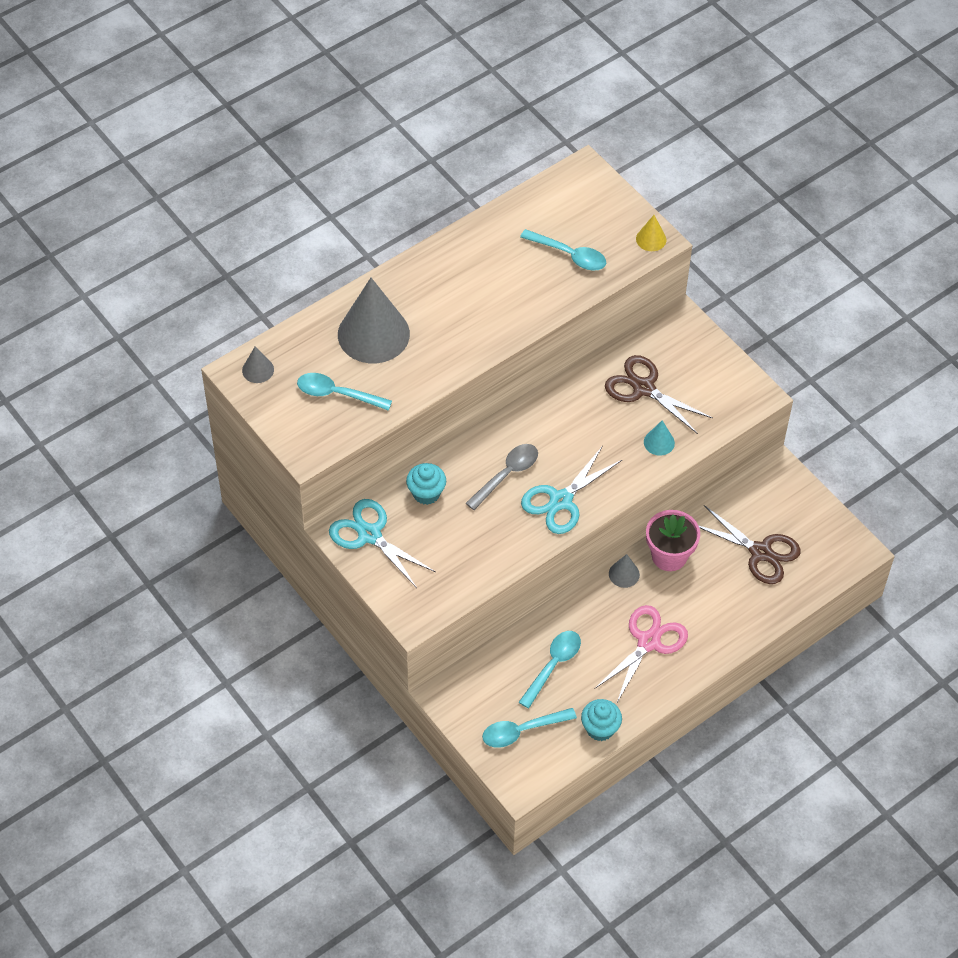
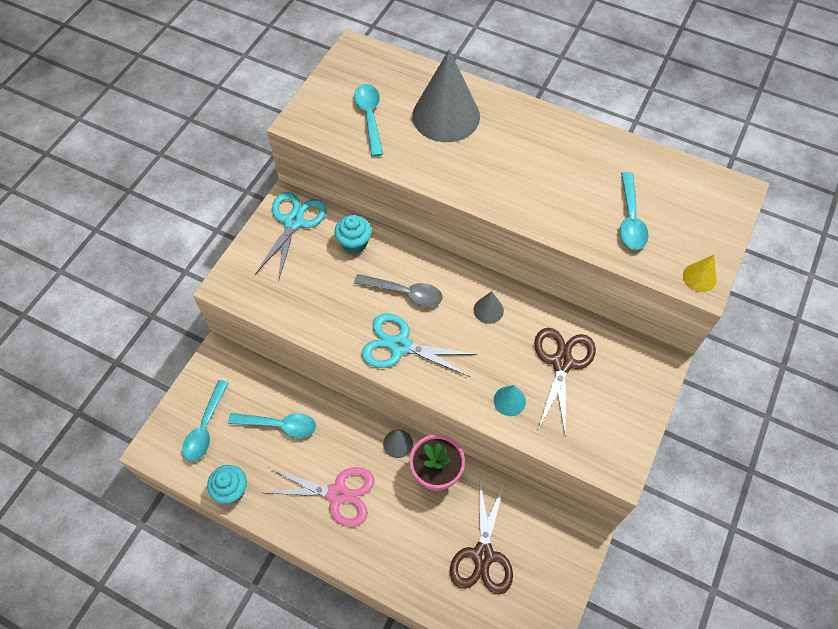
camera: 65 degrees right, 5 degrees up
(258, 370) = (364, 60): grey cone -> grey cone (488, 310)
(522, 731) = (205, 428): turquoise spoon -> turquoise spoon turned 120 degrees counterclockwise

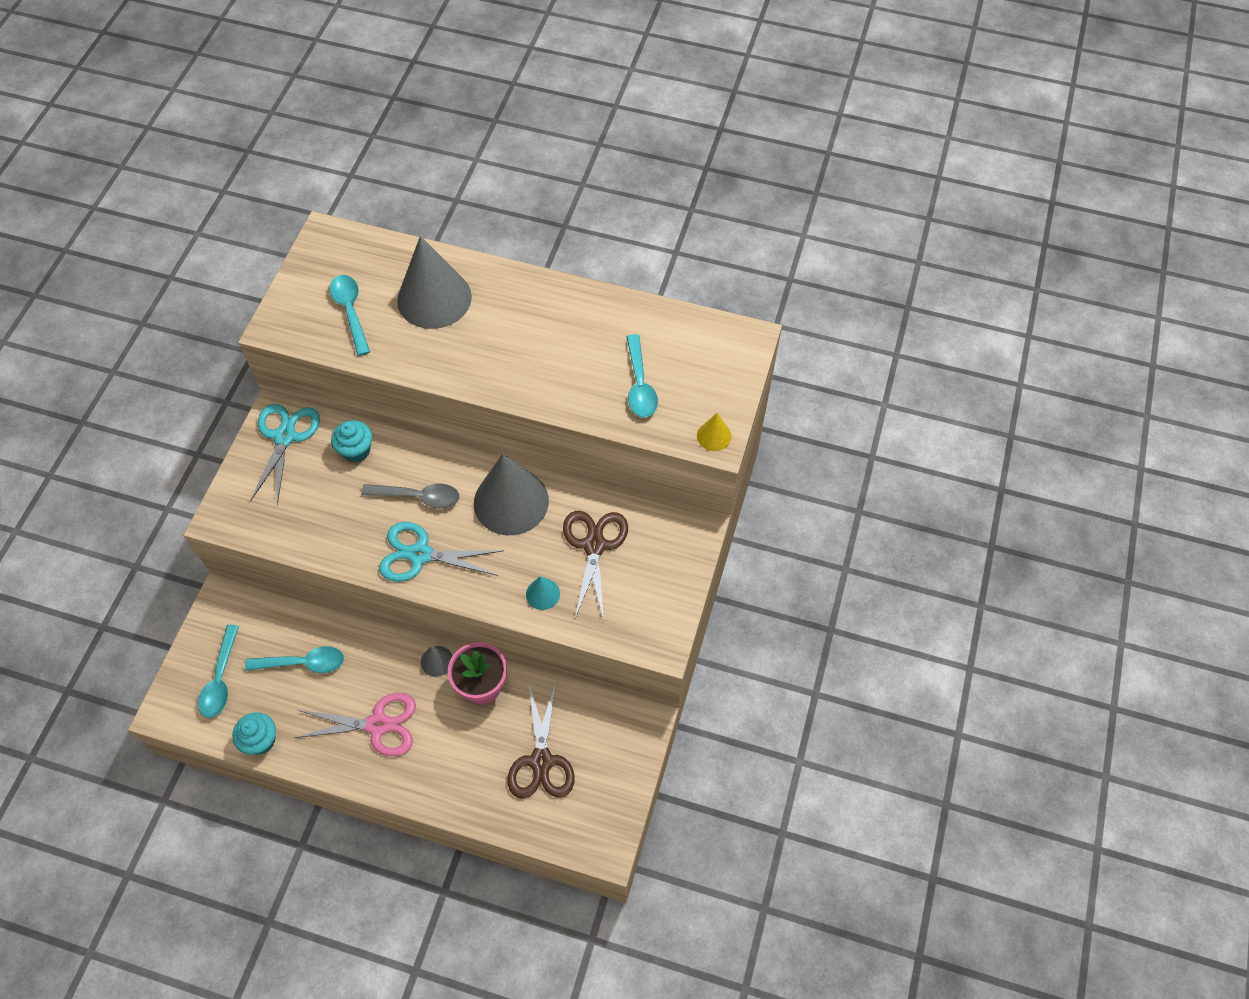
camera: 10 degrees left, 0 degrees up
(488, 310) = (511, 501): grey cone -> grey cone, size x2.29

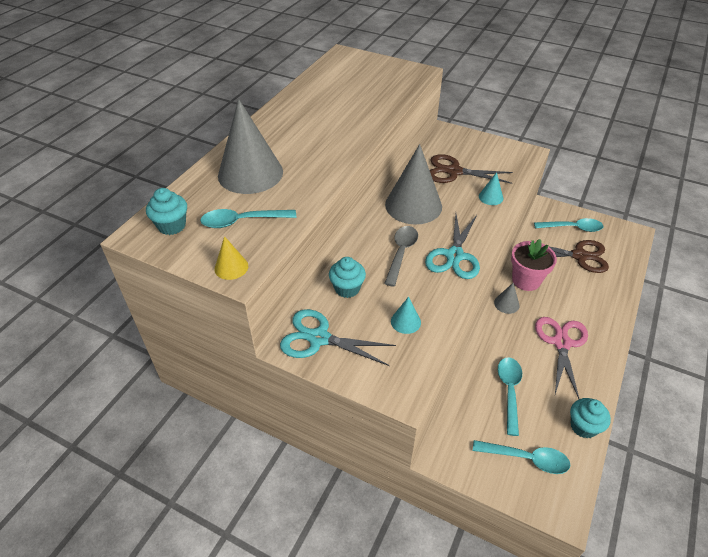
camera: 80 degrees left, 15 degrees down
(312, 512) = (405, 321): none -> turquoise cone
(339, 256) = (172, 226): none -> turquoise cupcake
(640, 385) = (368, 92): turquoise spoon -> turquoise spoon (572, 228)
(714, 436) = (414, 72): yellow cone -> yellow cone (231, 267)

